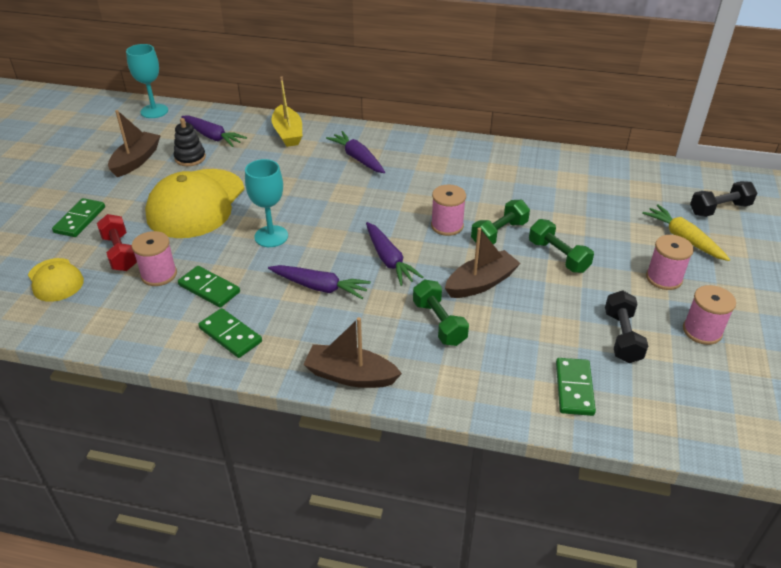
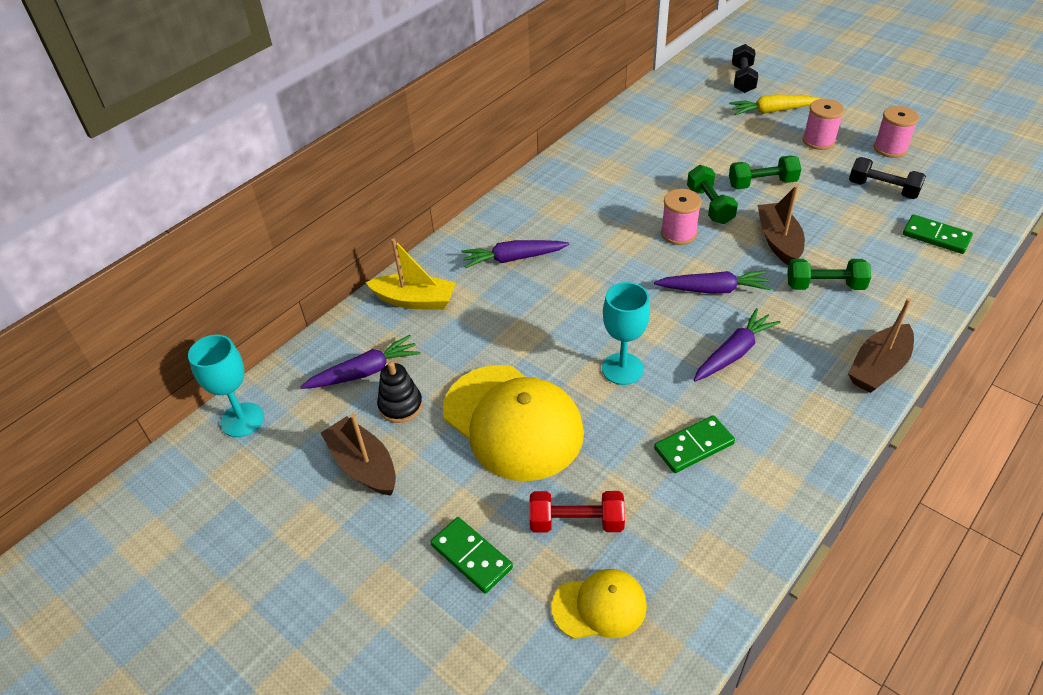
camera: 60 degrees left, 5 degrees up
(159, 274) = (643, 489): pink spool -> none
(230, 335) = (783, 445): green domino -> none

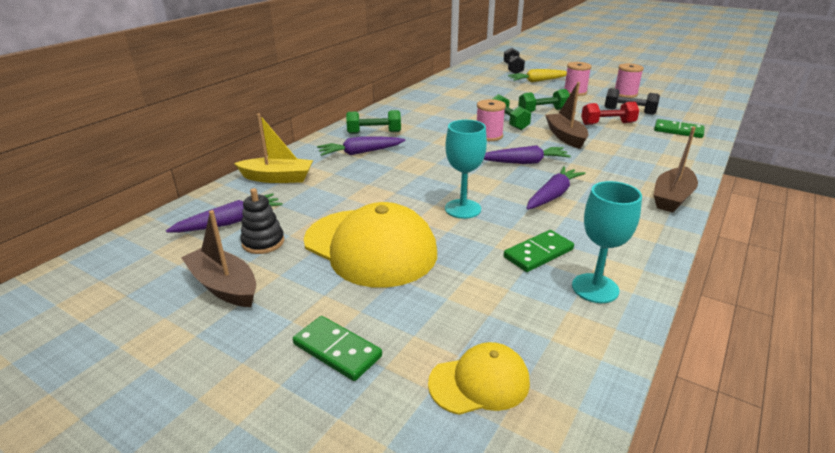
camera: 10 degrees left, 15 degrees down
(242, 420) = (103, 261): turquoise goblet -> turquoise goblet (595, 288)
(576, 522) = (442, 314): red dumbbell -> red dumbbell (607, 123)
(825, 286) = (609, 157): green dumbbell -> green dumbbell (374, 132)

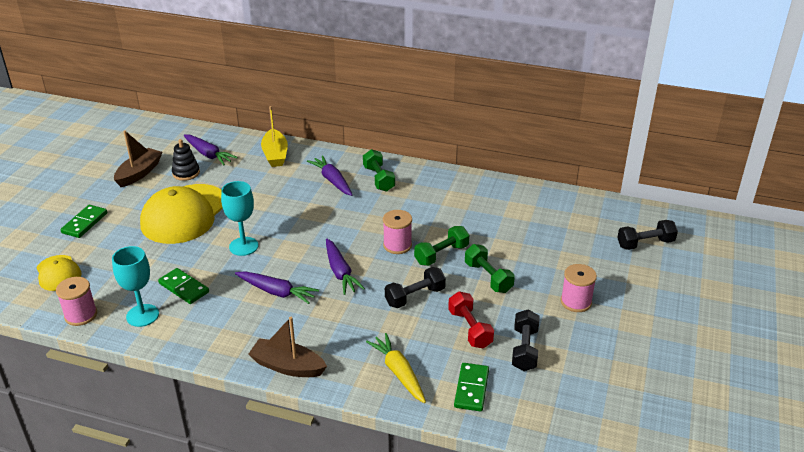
camera: 75 degrees right, 5 degrees up
(538, 81) = (604, 268): yellow carrot -> yellow carrot (398, 373)
(565, 137) = (415, 296): brown boat -> black dumbbell
(625, 94) = (595, 349): pink spool -> pink spool (81, 315)

